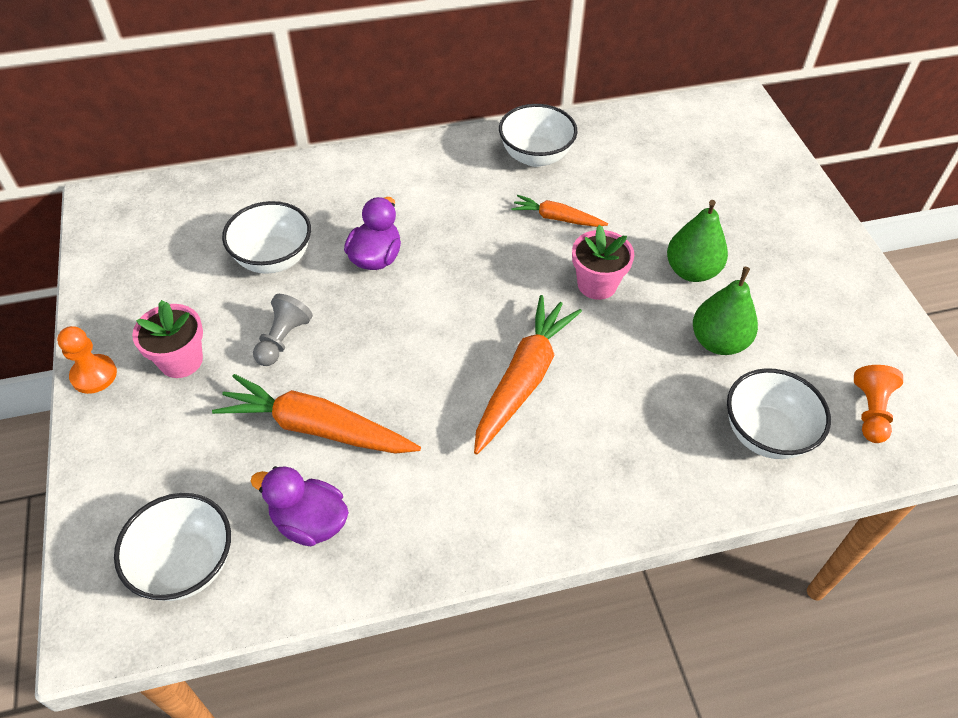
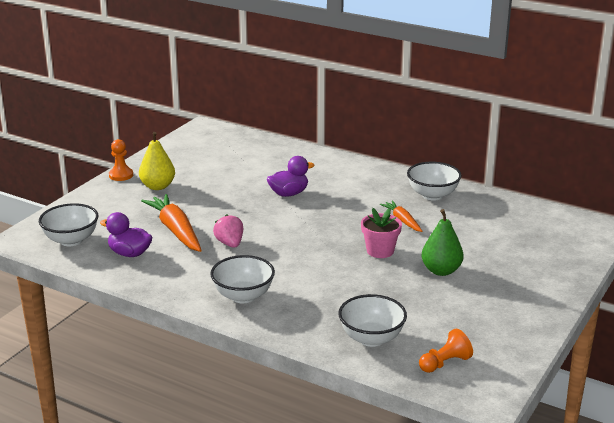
camera: 45 degrees right, 25 degrees down
(181, 360) = (158, 186): pink flower pot -> yellow pear
(274, 259) = (244, 174): white bowl -> white bowl (243, 296)
(283, 339) = (206, 199): grey pawn -> none
(309, 522) = (129, 253): purple duck -> purple duck turned 45 degrees counterclockwise
(418, 399) = (230, 243): none -> pink strawberry
(523, 379) = (286, 261): orange carrot -> none
(718, 342) = (407, 299): green pear -> none

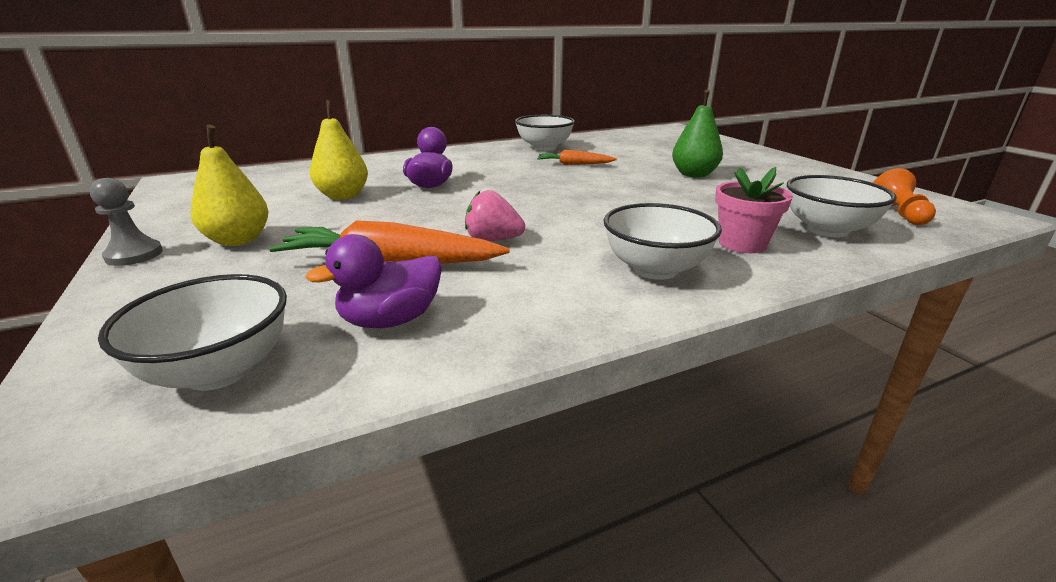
camera: 55 degrees left, 0 degrees up
(121, 175) = (134, 255): orange pawn -> grey pawn
(239, 179) = (343, 196): none -> yellow pear
(380, 251) = (624, 183): pink flower pot -> pink flower pot (742, 244)

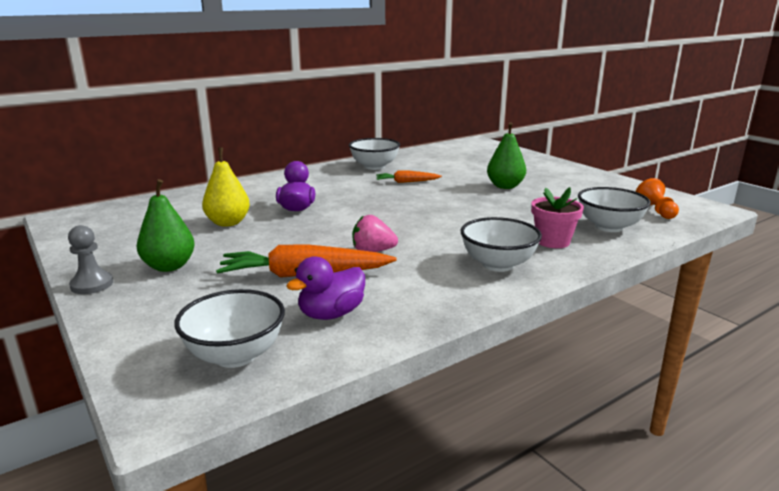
camera: 10 degrees left, 5 degrees down
(238, 240) = (169, 266): yellow pear -> green pear

